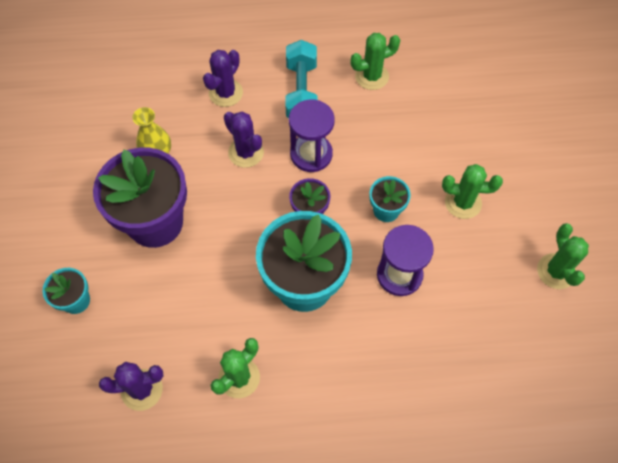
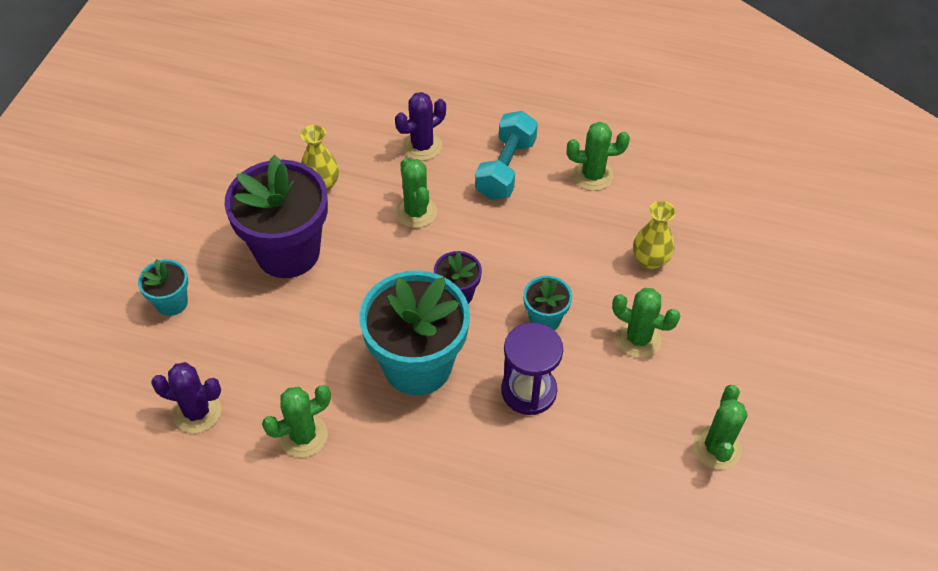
camera: 20 degrees right, 10 degrees down
(246, 152) = (416, 212): purple cactus -> green cactus
(311, 154) = (487, 235): purple hourglass -> none
(444, 134) = (650, 260): none -> yellow vase

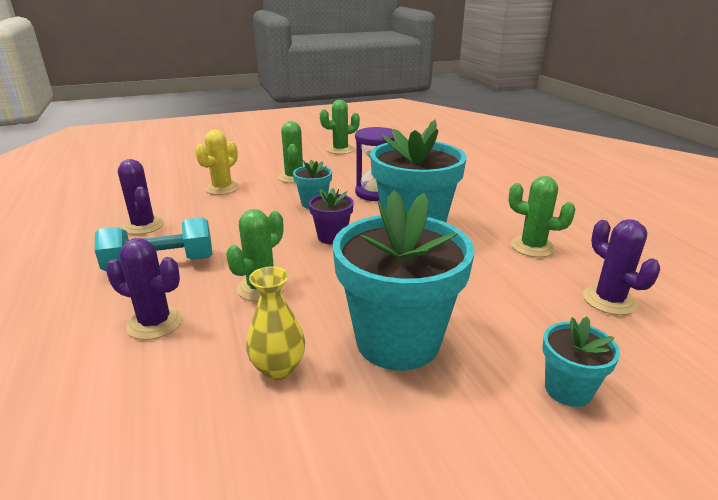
camera: 125 degrees left, 25 degrees down
(288, 252) = (398, 341): purple flower pot -> turquoise flower pot
(592, 175) = (143, 226): green cactus -> purple cactus
(650, 260) = (222, 188): yellow vase -> yellow cactus

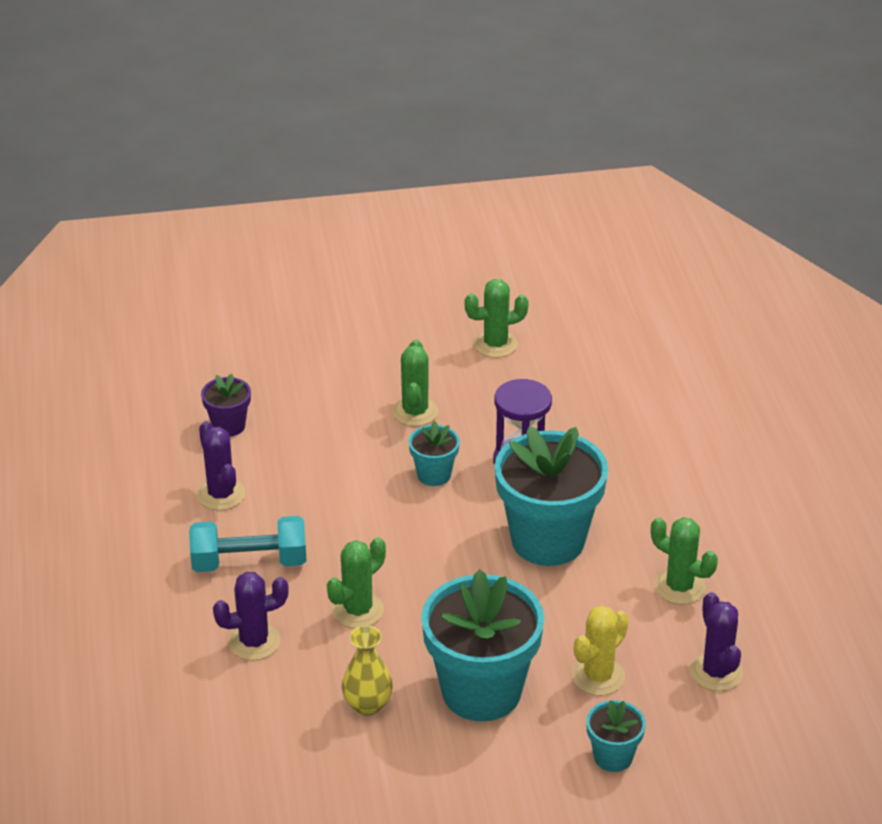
camera: 10 degrees right, 10 degrees up
(155, 323) = (254, 642): purple cactus -> purple cactus turned 45 degrees counterclockwise
(222, 188) = (314, 427): yellow cactus -> yellow cactus (598, 676)
(332, 237) = (446, 542): purple flower pot -> purple flower pot (228, 426)

